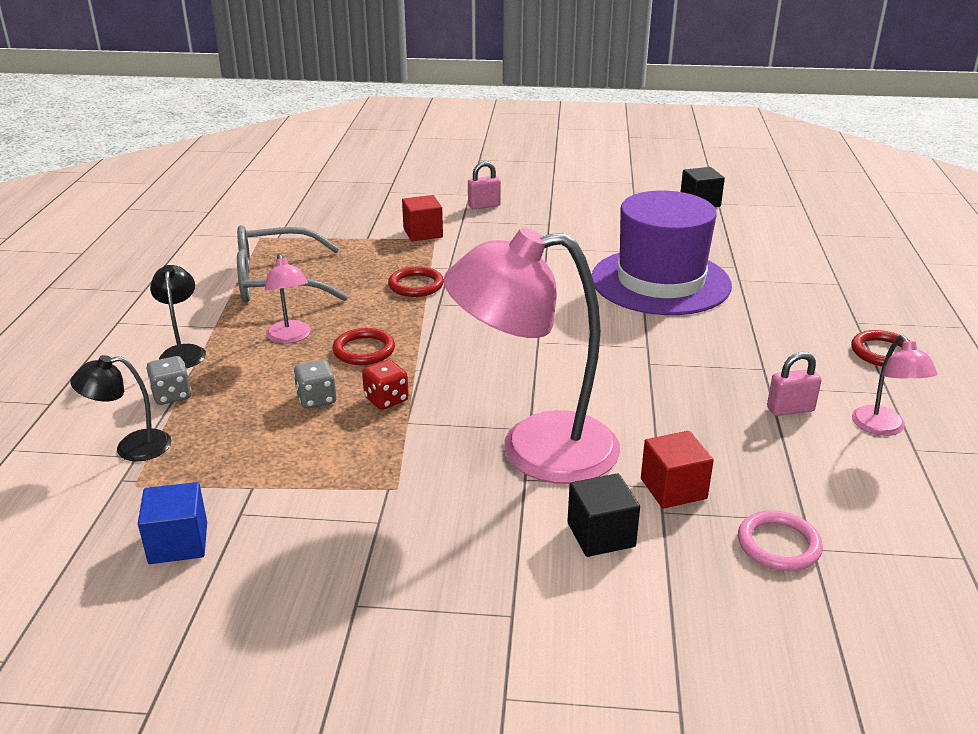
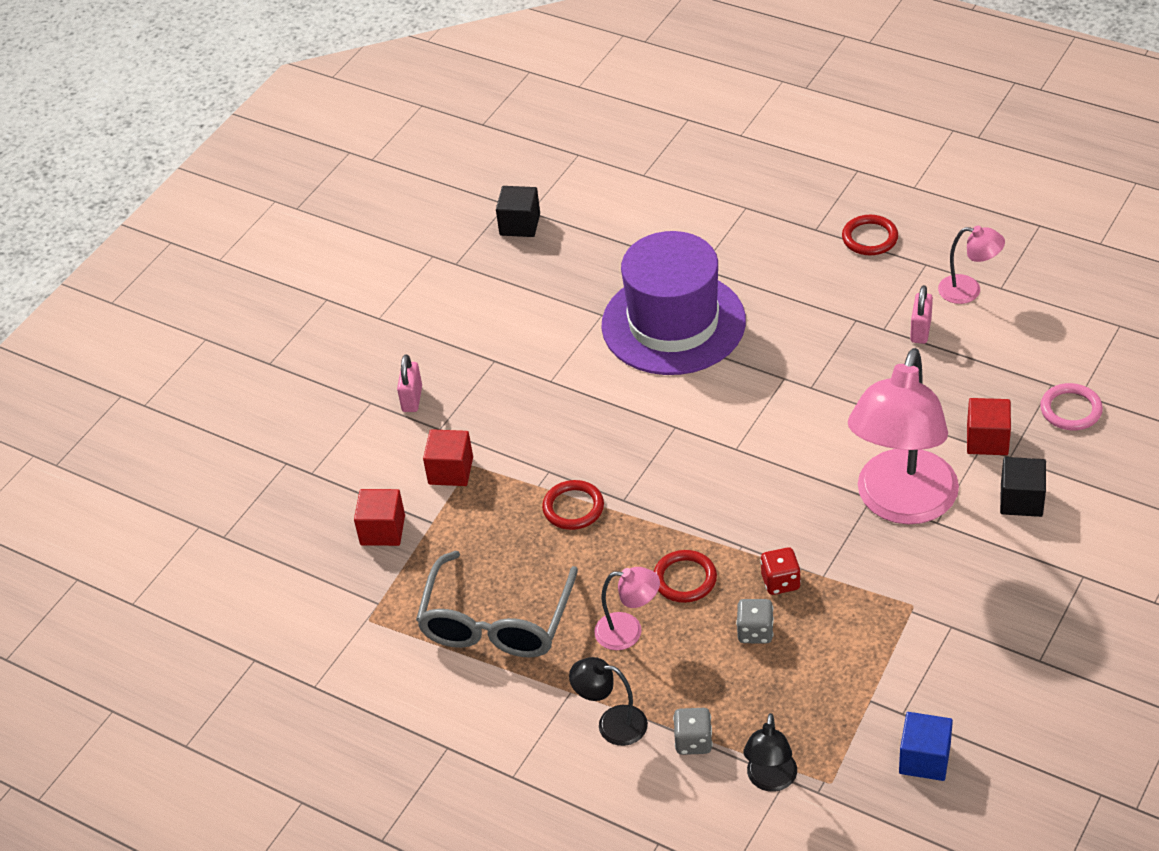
camera: 60 degrees left, 15 degrees up
(349, 223) = (382, 530): none -> red cube

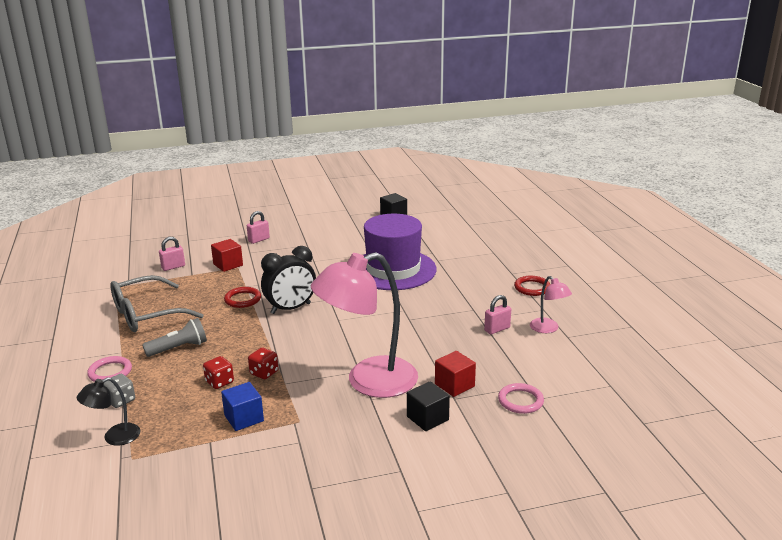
camera: 40 degrees right, 20 degrees down
(382, 530) = (173, 267): red cube -> pink padlock
(612, 724) = (110, 372): black lamp -> pink ring
(628, 631) = (178, 348): pink lamp -> grey flashlight
(655, 475) = (290, 308): none -> black clock
(685, 579) = (232, 346): red ring -> none
(755, 632) = (219, 382): grey dice -> red dice
(924, 759) = (183, 483): blue cube -> blue cube (244, 418)

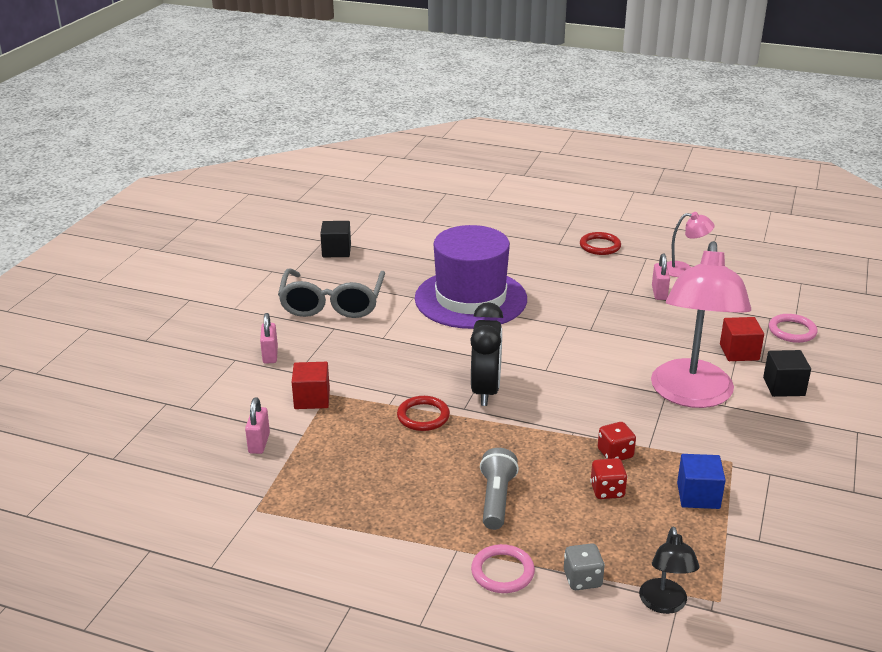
camera: 55 degrees left, 5 degrees up
(146, 314) = (375, 502): grey glasses -> grey glasses (332, 304)

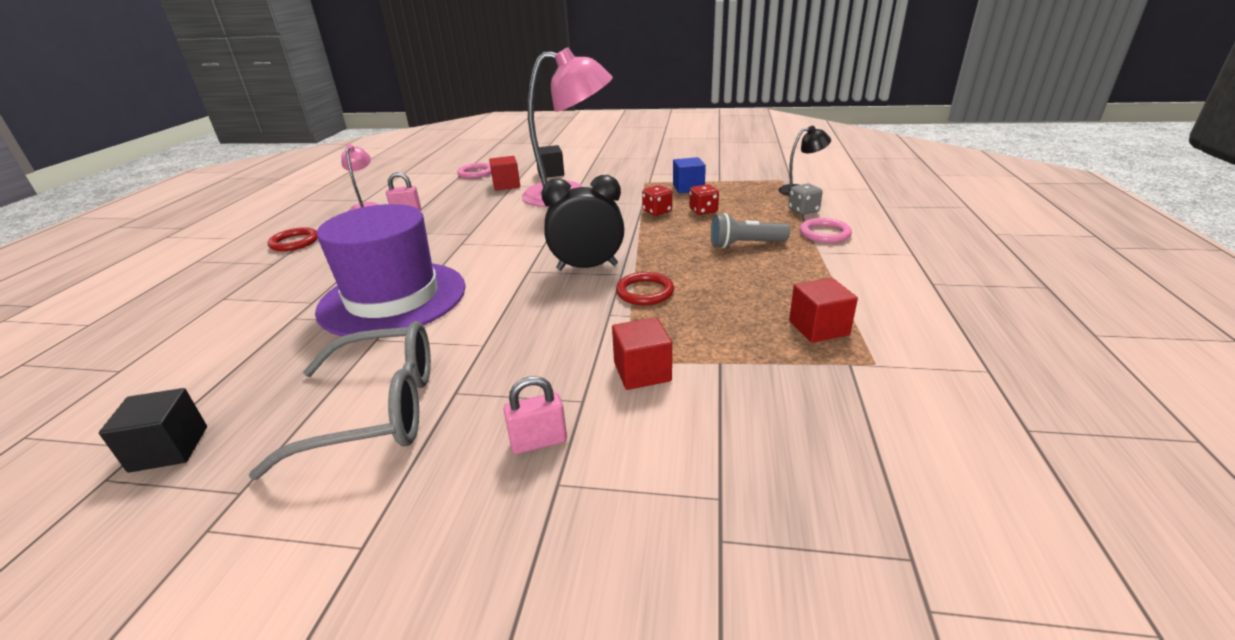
camera: 100 degrees left, 0 degrees up
(259, 443) = (759, 393): pink padlock -> none
(317, 497) = (818, 328): none -> red cube

